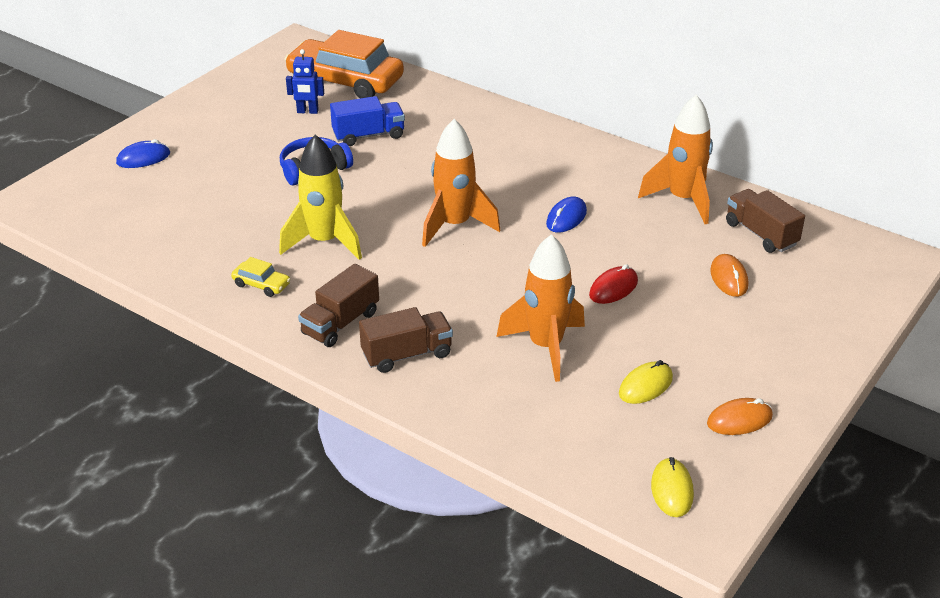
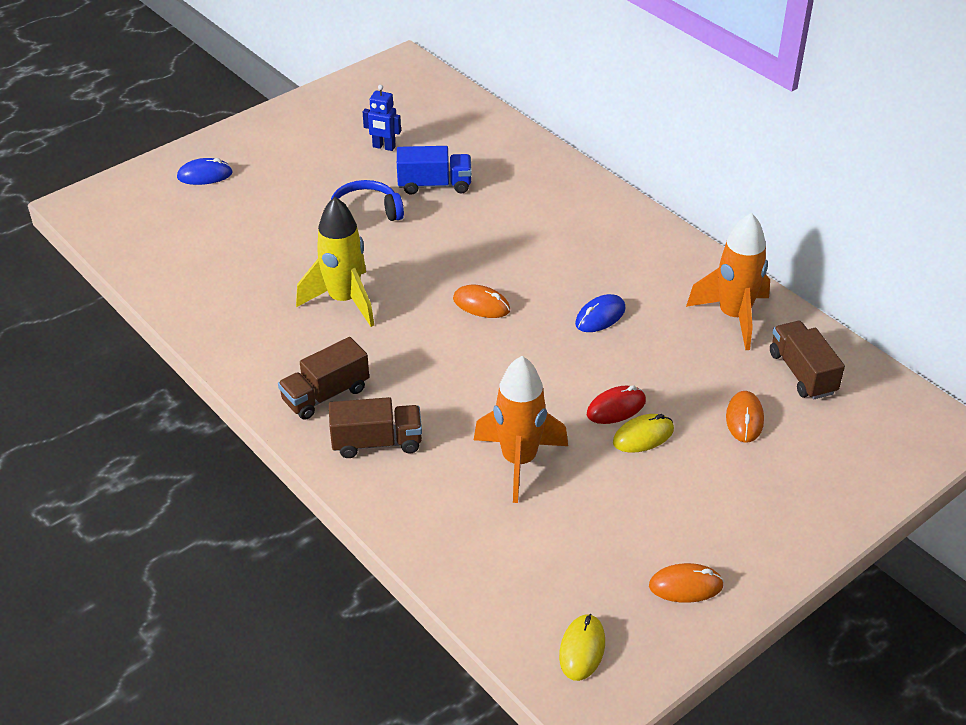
camera: 15 degrees right, 5 degrees up
(261, 284) = (265, 337): yellow car -> none
(345, 81) = (435, 117): orange car -> none
(455, 225) = (481, 305): orange rocket -> orange mouse
(645, 386) = (603, 526): yellow mouse -> yellow mouse (643, 436)

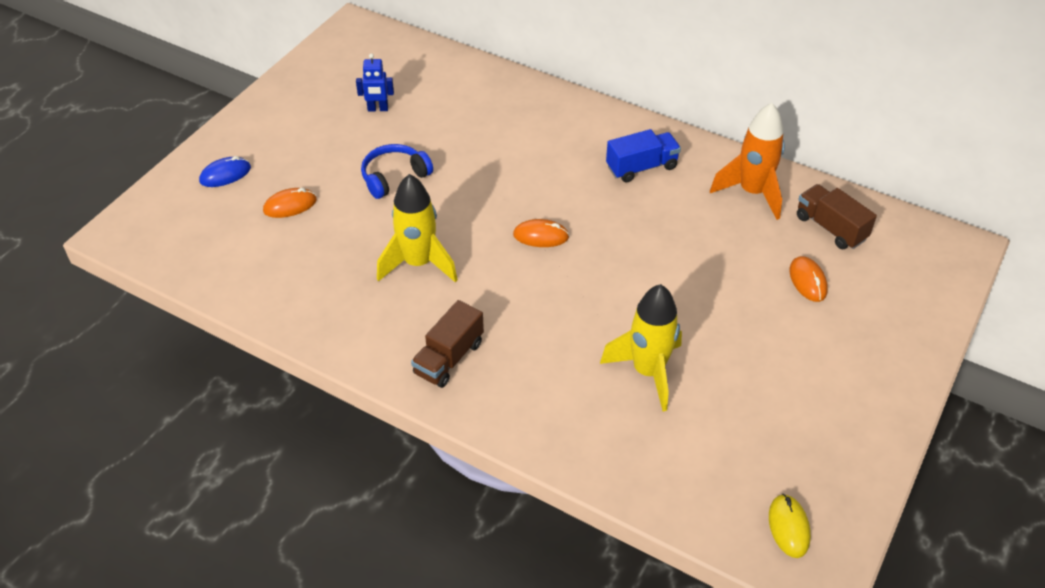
camera: 20 degrees left, 5 degrees up
(376, 442) = (518, 390): brown truck -> none
(434, 185) = (441, 134): blue truck -> blue truck (641, 167)
(519, 461) = (648, 372): orange rocket -> yellow rocket
(600, 316) = (645, 220): blue mouse -> none
(616, 408) = (701, 300): red mouse -> none
(643, 436) = (736, 319): yellow mouse -> none
(685, 586) = (840, 443): orange mouse -> orange mouse (290, 205)

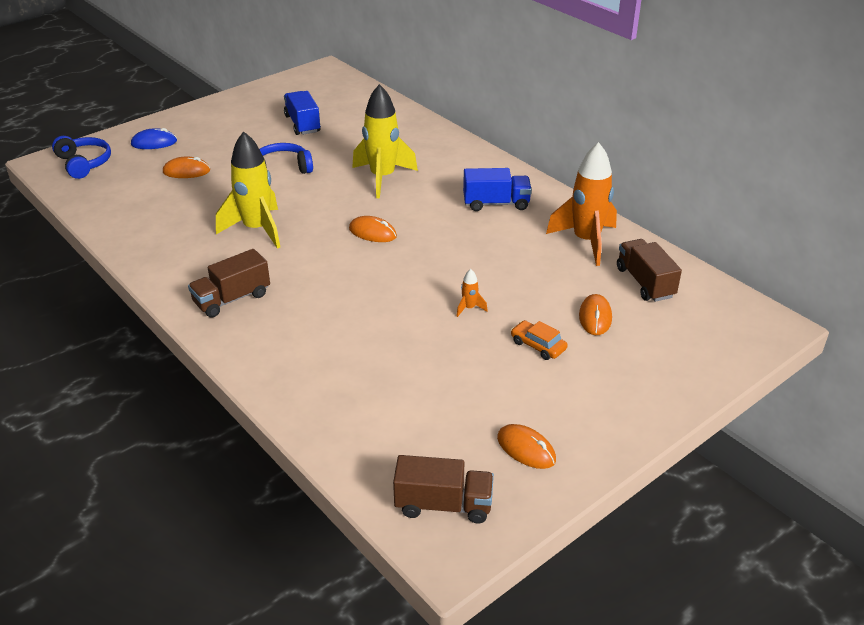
camera: 20 degrees right, 10 degrees down
(162, 223) = (84, 163): none -> blue headphones
(378, 109) = (302, 124): blue robot -> blue truck
(648, 372) = (396, 350): yellow rocket -> yellow rocket (382, 178)
(688, 303) = (469, 308): none -> orange rocket
(774, 328) = (538, 345): none -> orange car
(788, 527) = (443, 505): yellow mouse -> brown truck
(826, 445) = (526, 449): none -> orange mouse

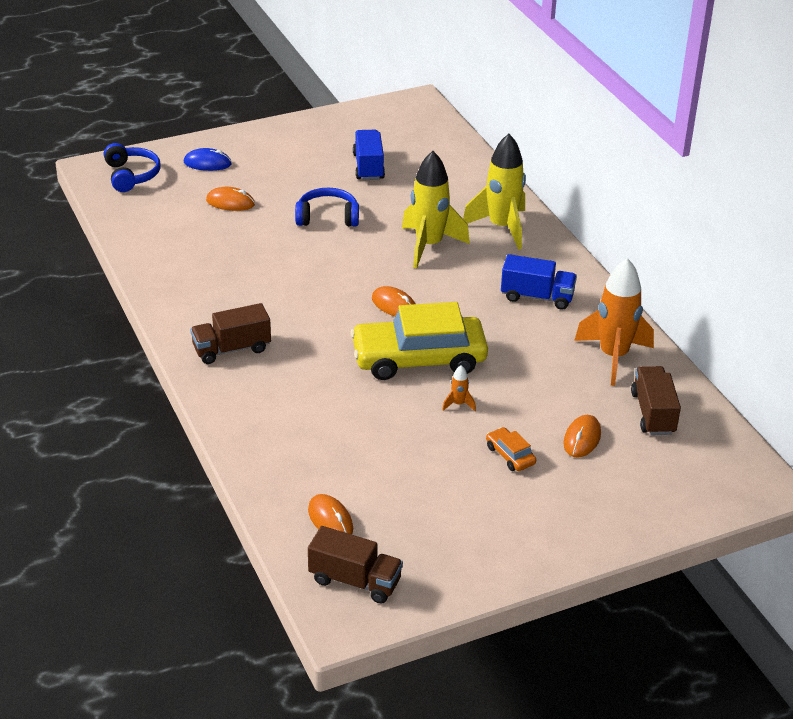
camera: 15 degrees right, 0 degrees up
(257, 229) = (279, 280): yellow rocket -> yellow rocket (501, 227)
(415, 275) = (419, 359): none -> yellow car
(526, 449) = (452, 549): orange mouse -> orange mouse (330, 520)

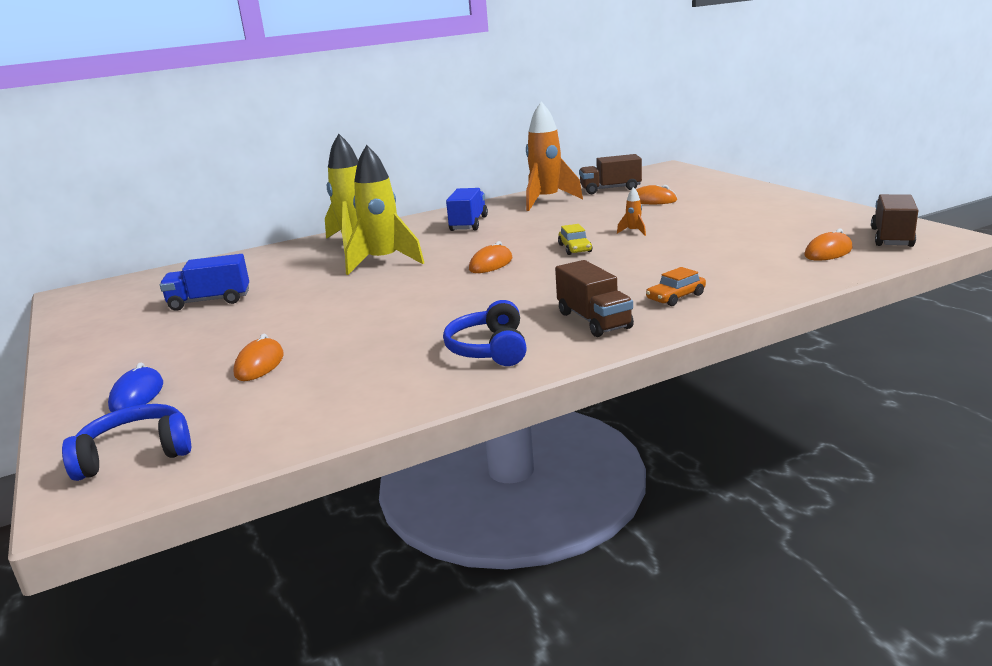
camera: 90 degrees left, 15 degrees down
(327, 217) = (315, 308): blue headphones -> blue headphones (489, 349)
(419, 359) = (575, 248): yellow car -> yellow car, size x0.41
(510, 455) = (688, 214): orange car -> orange car (675, 297)

